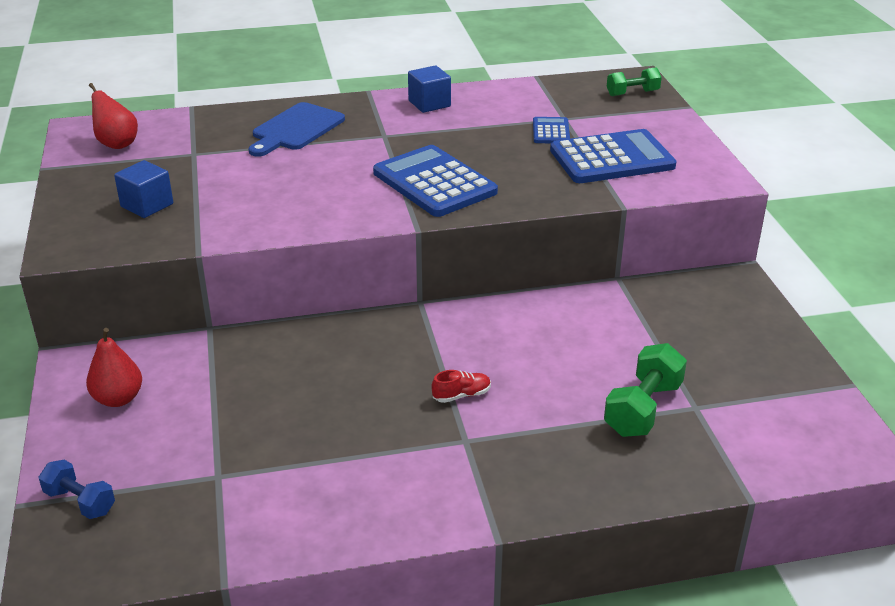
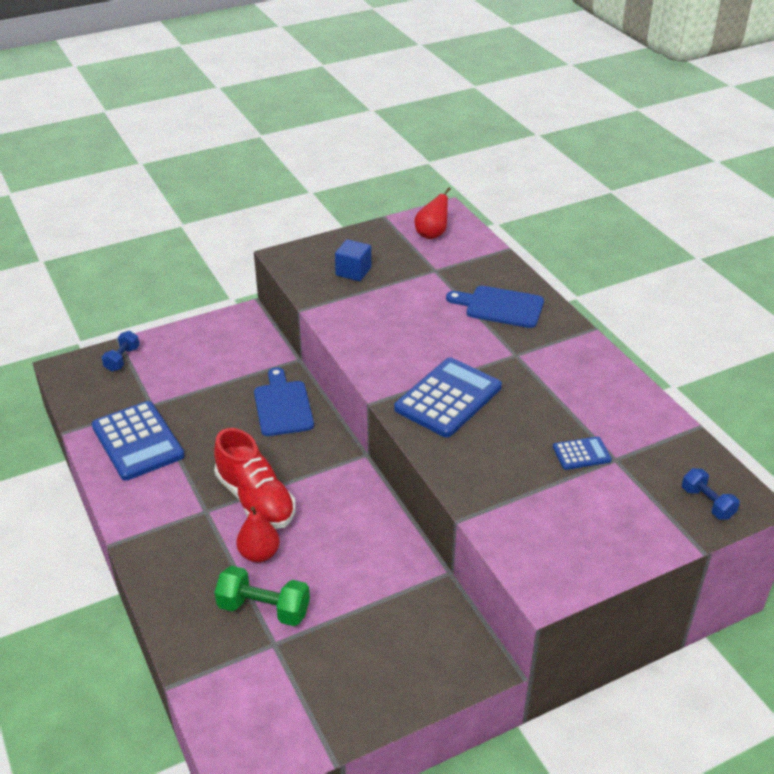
camera: 75 degrees right, 5 degrees up
(118, 399) = (214, 344): red pear -> red pear (259, 554)
(296, 352) = (283, 406): none -> blue cutting board
(429, 104) = (591, 368): blue cube -> none
(461, 395) = (255, 499): red shoe -> red shoe, size x2.47
(612, 159) = (548, 503): blue calculator -> blue calculator (137, 441)
(632, 93) = (707, 503): green dumbbell -> blue dumbbell

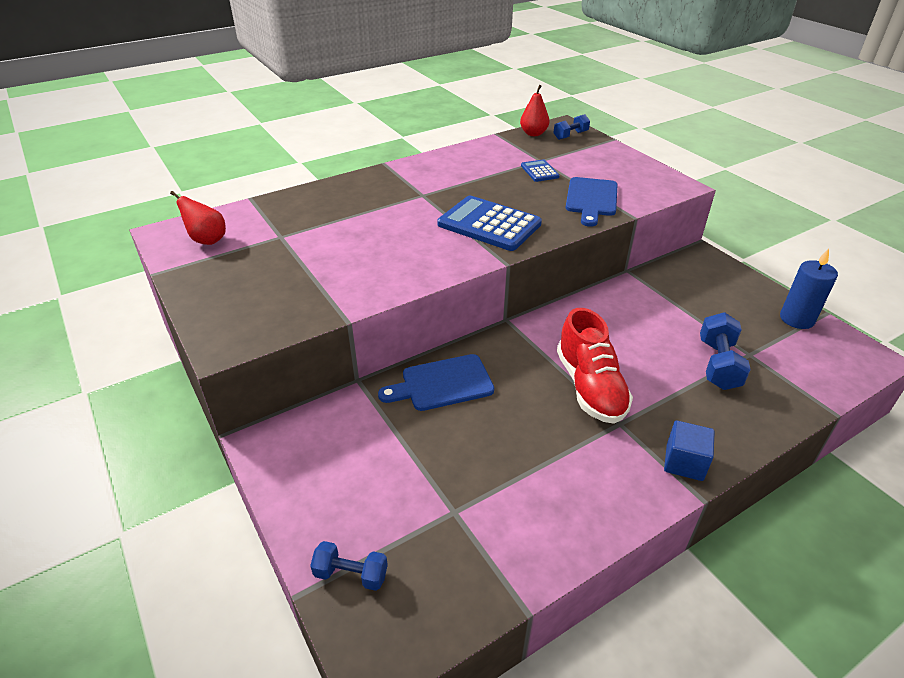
camera: 95 degrees left, 0 degrees up
(137, 441) = (527, 511): blue calculator -> none
(255, 499) = (590, 387): red shoe -> red shoe turned 120 degrees clockwise
(259, 554) = (658, 375): red pear -> red pear (533, 134)
(264, 609) = (718, 364): green dumbbell -> blue dumbbell
(328, 720) = (797, 319): none -> blue candle
(353, 271) = (272, 288): blue cube -> blue cube (684, 462)
(500, 307) = (350, 201): blue cutting board -> blue cutting board (591, 199)

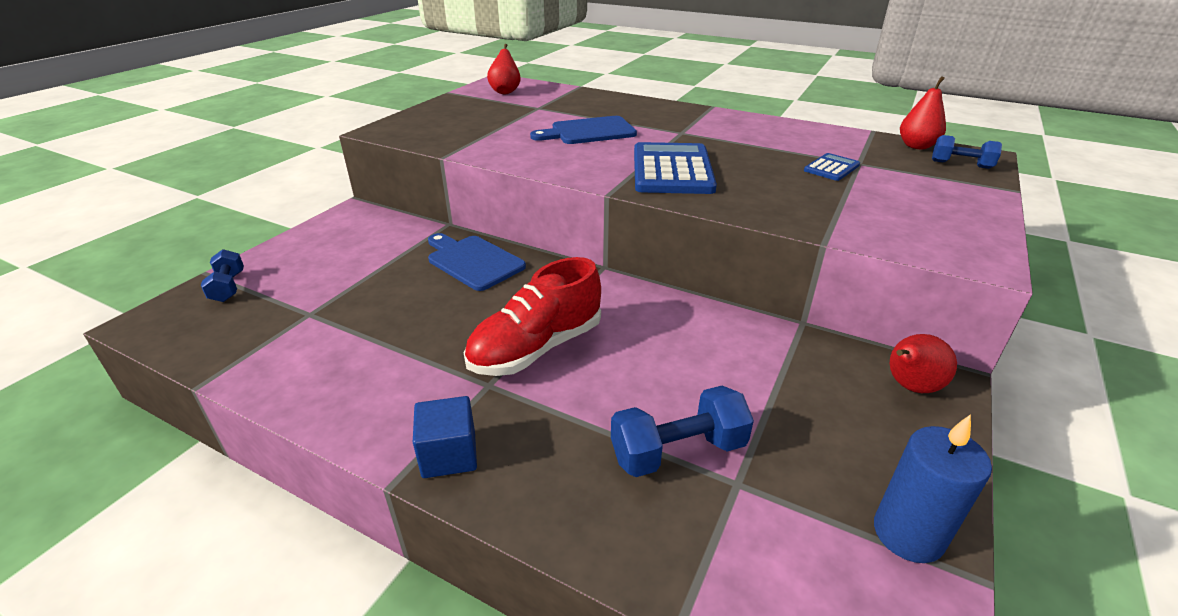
camera: 60 degrees right, 5 degrees down
(591, 199) = (820, 208): blue cutting board -> blue cutting board (589, 131)
(700, 266) = (909, 386): none -> red pear

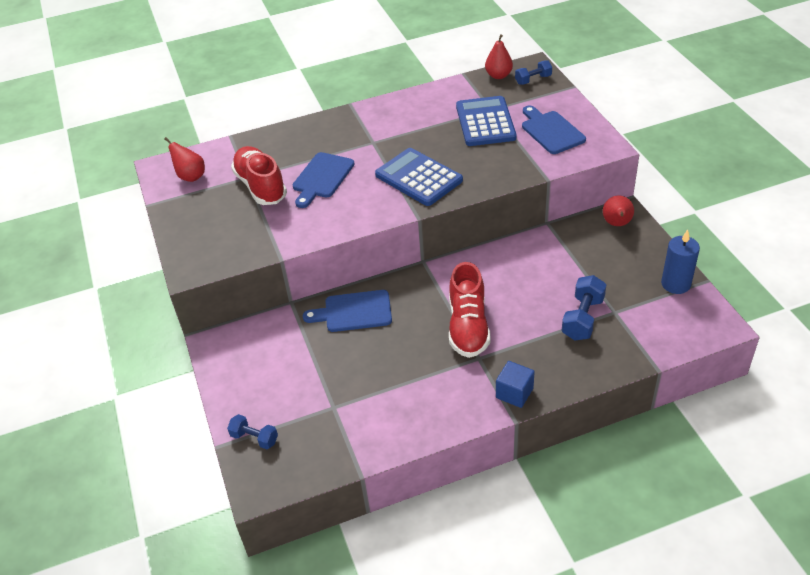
camera: 45 degrees left, 10 degrees up
(534, 115) = (261, 186): none -> red shoe
(831, 168) = (485, 122): blue calculator -> blue calculator, size x2.04
(910, 209) = (551, 131): none -> blue cutting board

